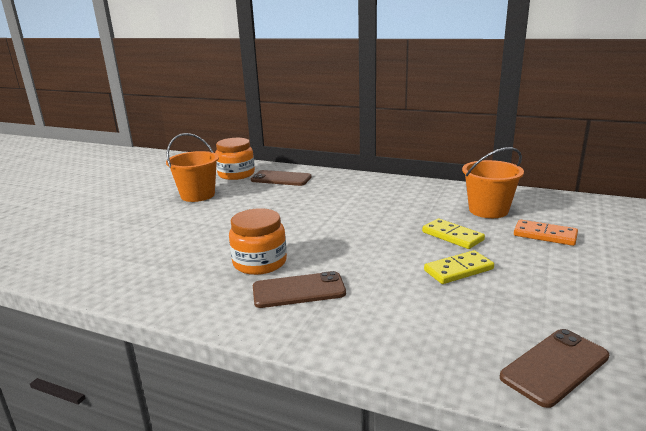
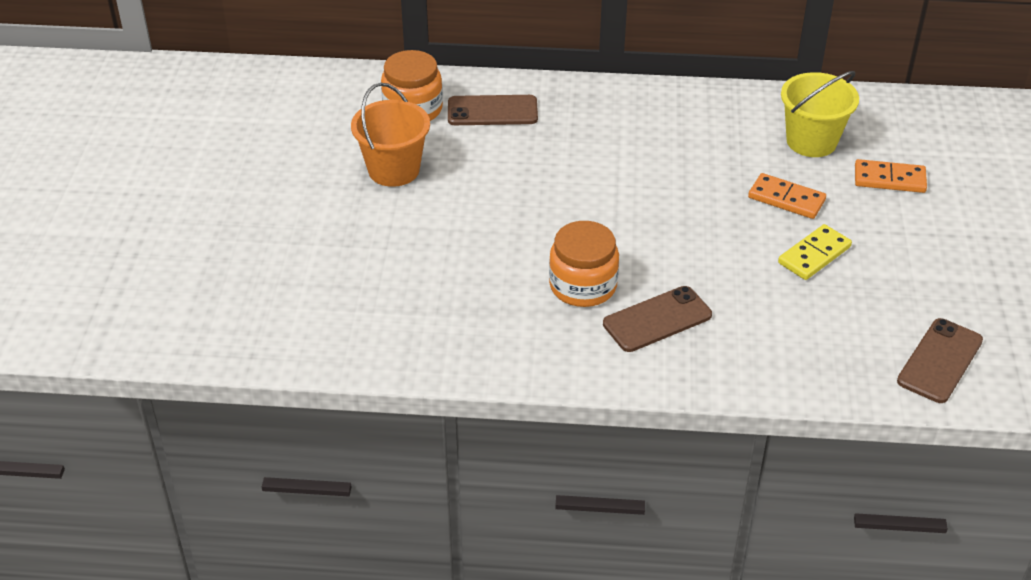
camera: 20 degrees left, 20 degrees up
(452, 236) = (786, 199): yellow domino -> orange domino
(488, 210) = (811, 141): orange bucket -> yellow bucket

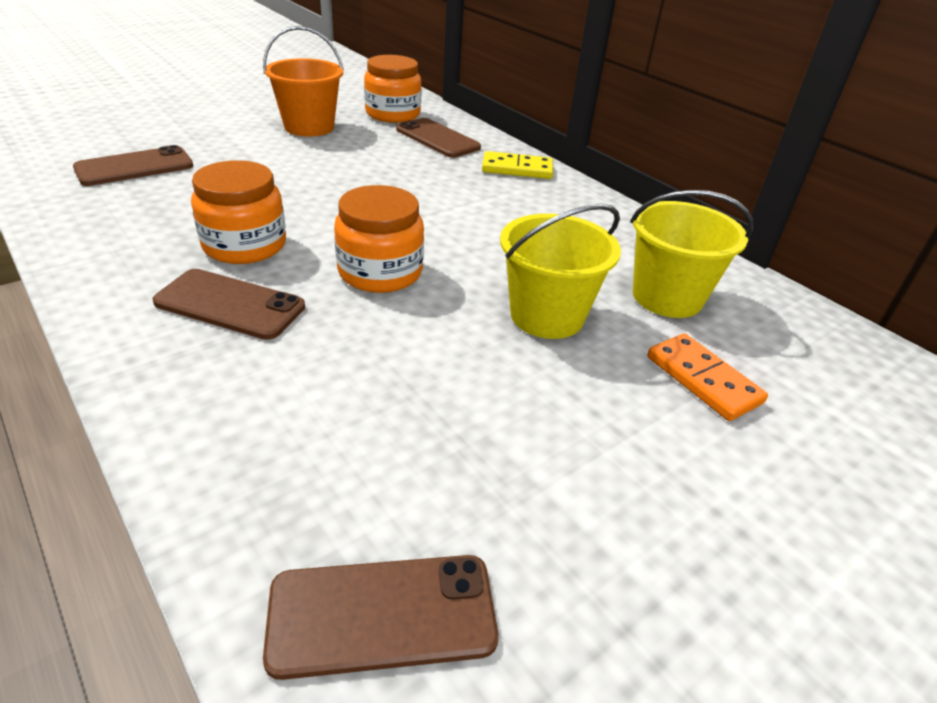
camera: 45 degrees right, 5 degrees down
(386, 297) = (135, 167): none -> brown phone
(676, 240) = (380, 272): none -> orange jar
(786, 199) = (547, 316): orange domino -> yellow bucket
(814, 255) = (476, 374): yellow domino -> yellow domino (517, 169)

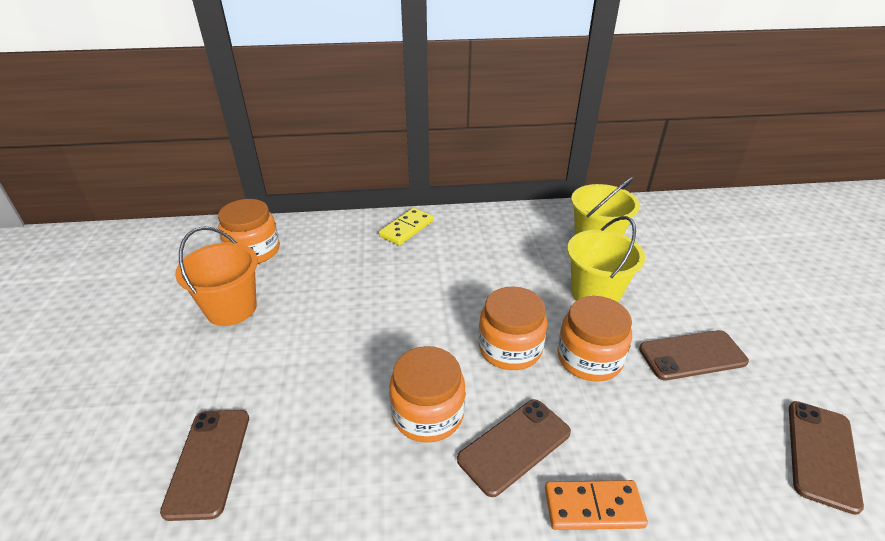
camera: 55 degrees left, 0 degrees up
(412, 332) = (589, 358): none -> orange jar
(437, 139) = (324, 245): brown phone -> brown phone (692, 355)
(703, 380) = (672, 266): orange domino -> orange domino (593, 507)

